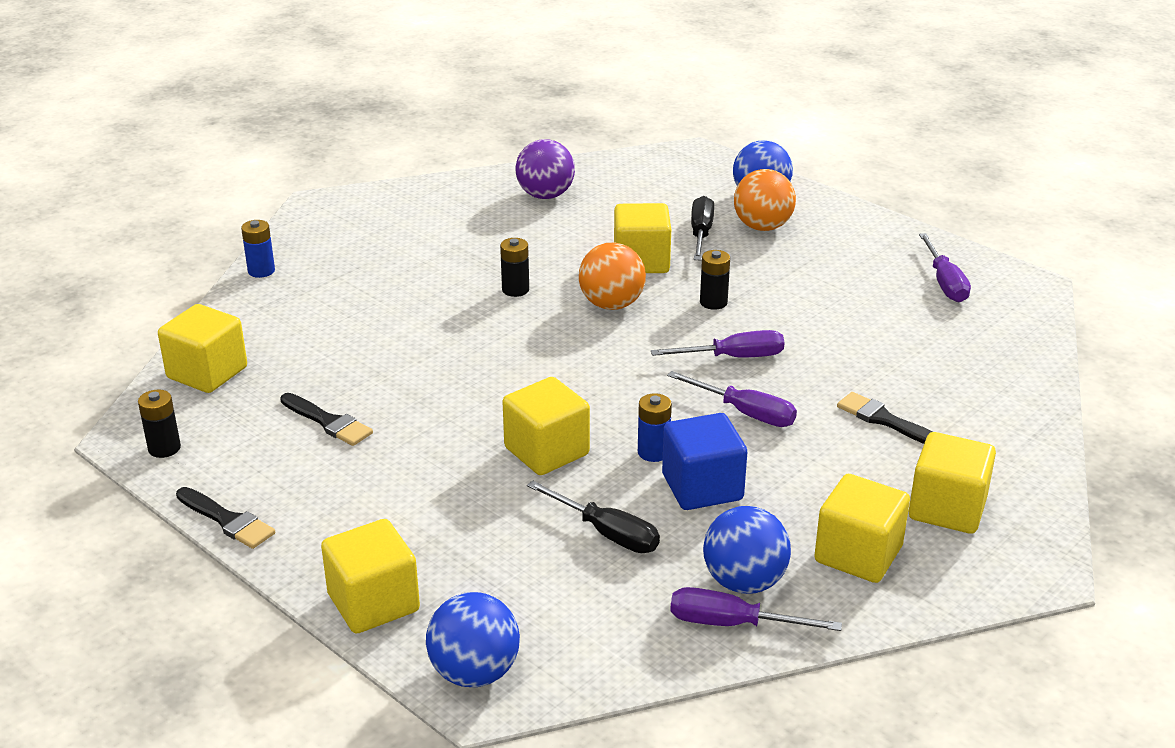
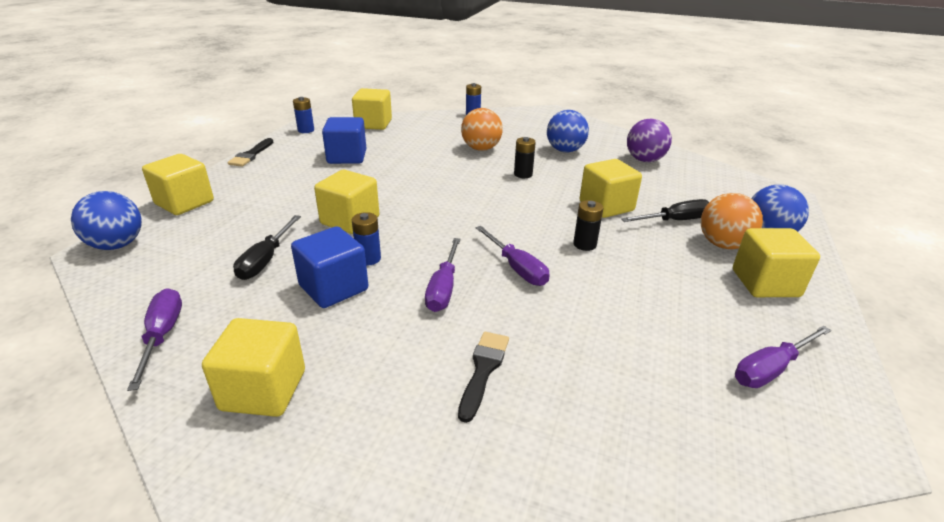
camera: 65 degrees right, 0 degrees up
(164, 448) = (306, 130): black battery -> blue battery
(328, 422) = (347, 157): black brush -> blue cube
(611, 304) = (539, 207): orange ball -> orange ball (481, 149)
(744, 582) = (216, 331): blue ball -> blue ball (565, 150)
(947, 509) = (354, 443): yellow cube -> yellow cube (765, 283)

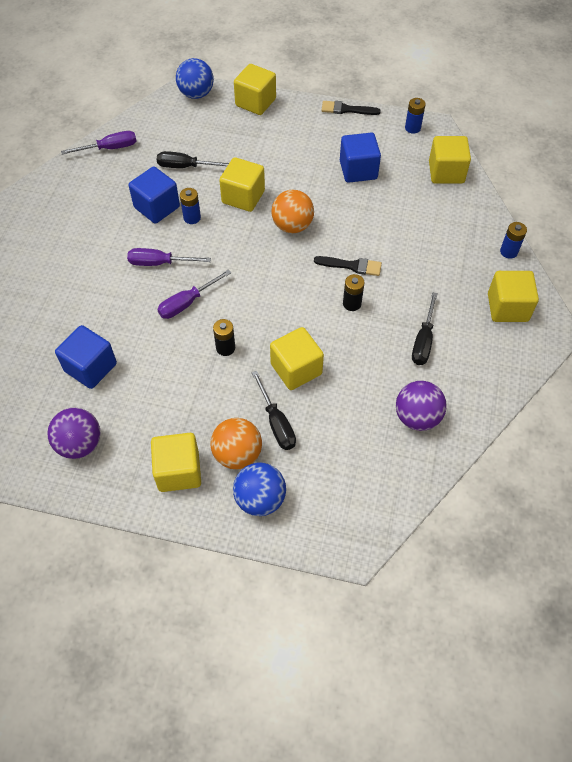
camera: 85 degrees right, 25 degrees up
(263, 390) = (69, 201): yellow cube -> yellow cube (507, 307)
(481, 149) = (406, 266): orange ball -> orange ball (292, 226)
(483, 370) = (81, 290): black brush -> black brush (352, 266)
(565, 150) = (423, 341): blue ball -> black screwdriver
(635, 358) = (90, 367): none -> blue cube
(771, 369) = (80, 444): purple screwdriver -> purple ball

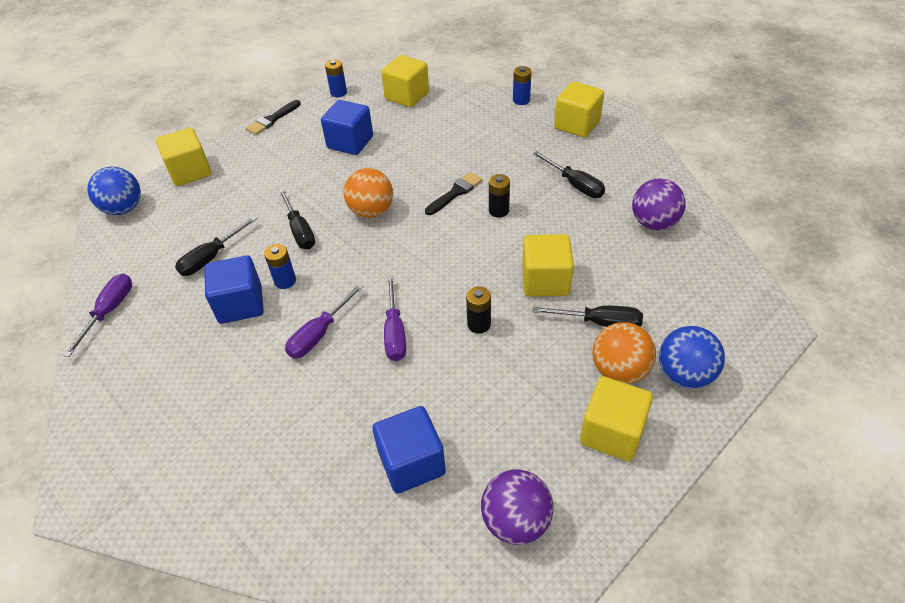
camera: 55 degrees left, 10 degrees down
(243, 197) = (299, 230): yellow cube -> black screwdriver

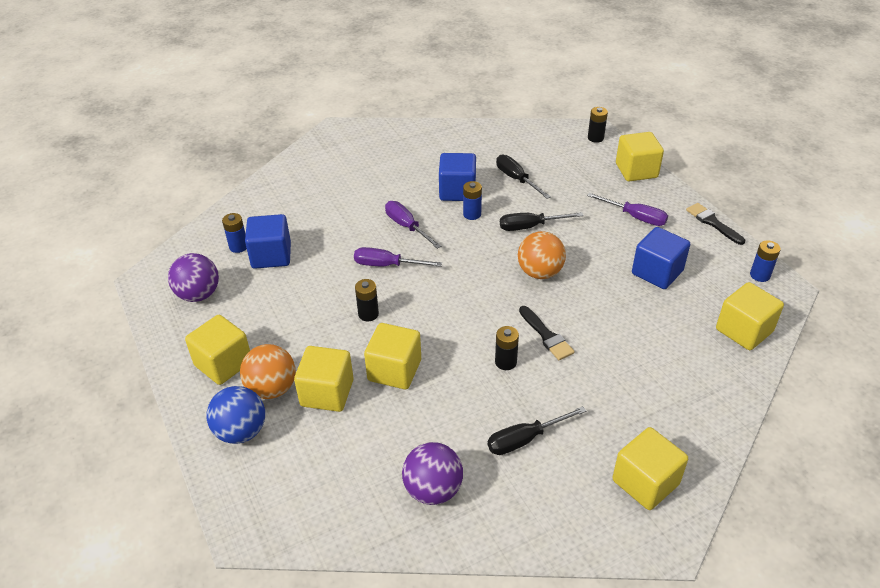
camera: 105 degrees right, 5 degrees down
(109, 311) = (480, 135): purple screwdriver -> purple screwdriver (635, 217)
(124, 208) = (595, 138): blue ball -> black battery
(521, 100) = (716, 439): blue battery -> blue battery (238, 246)
(599, 322) = (327, 393): black screwdriver -> yellow cube

